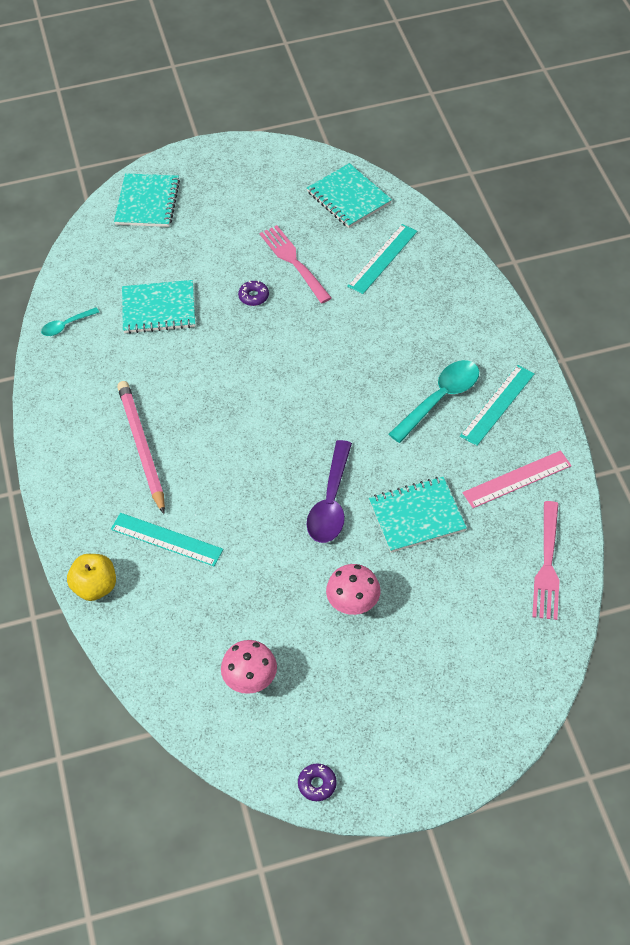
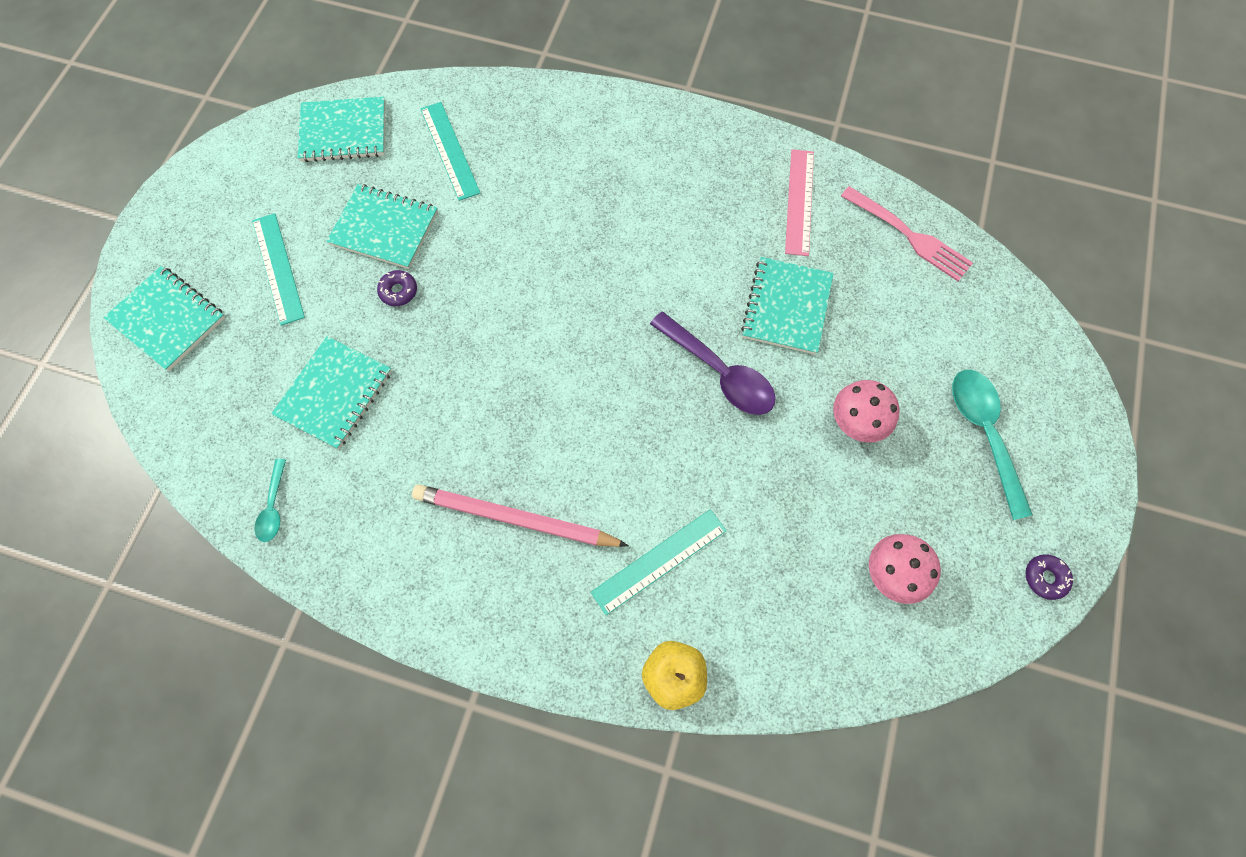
camera: 60 degrees left, 15 degrees up
(294, 262) = (384, 228): pink fork -> turquoise notebook
(440, 399) = (662, 206): turquoise spoon -> turquoise spoon (984, 434)
(497, 405) = (703, 165): turquoise ruler -> turquoise ruler (278, 268)

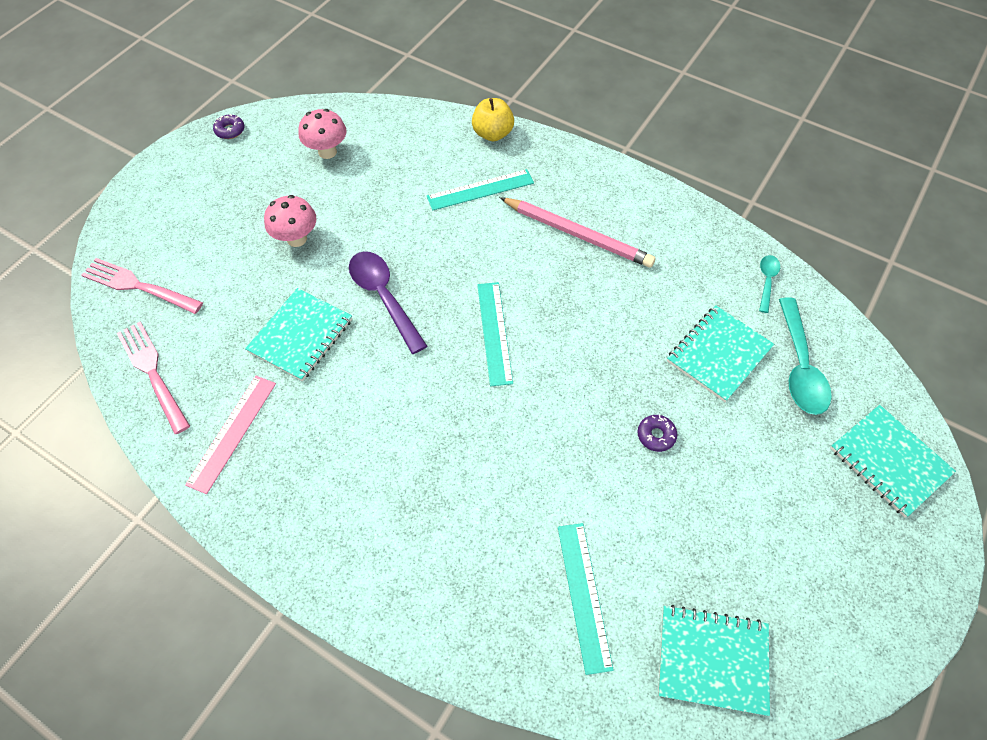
camera: 165 degrees left, 10 degrees down
(278, 268) = (781, 490): turquoise ruler -> turquoise ruler (494, 332)
(384, 228) = (667, 510): turquoise notebook -> none
(984, 434) = (207, 212): turquoise spoon -> turquoise spoon (799, 366)
(991, 320) = (138, 286): none -> pink fork

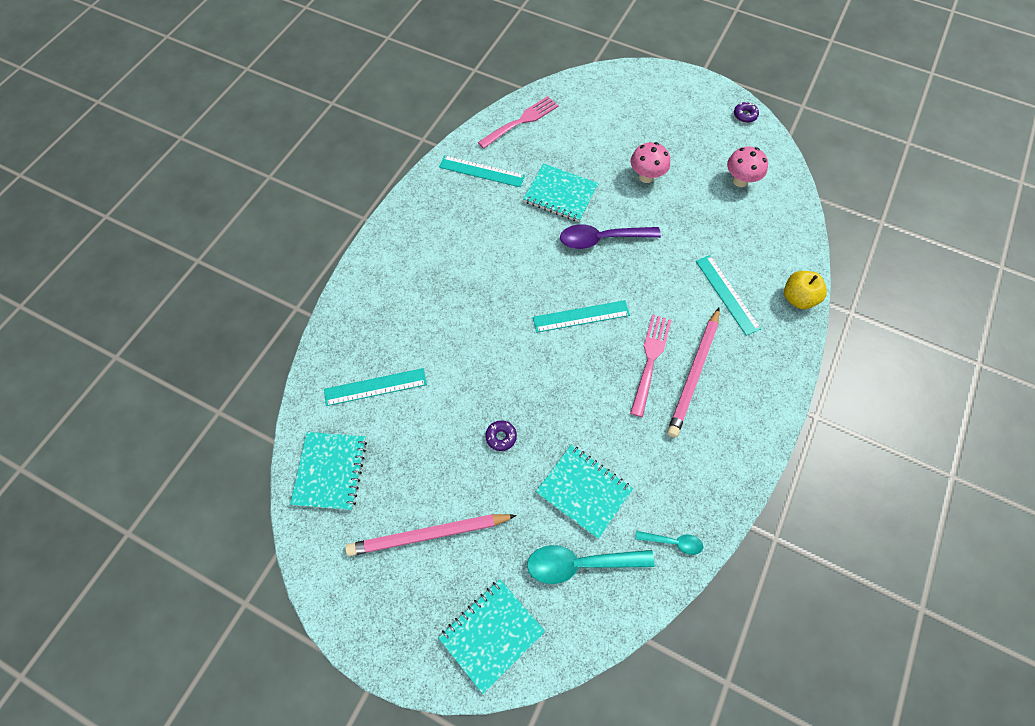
camera: 85 degrees right, 5 degrees up
(138, 286) = (587, 98): pink fork -> pink fork (650, 360)
(232, 432) = (481, 171): pink ruler -> turquoise ruler
(384, 297) = (602, 239): purple spoon -> purple spoon turned 150 degrees counterclockwise
(786, 526) = (429, 534): none -> pink pencil

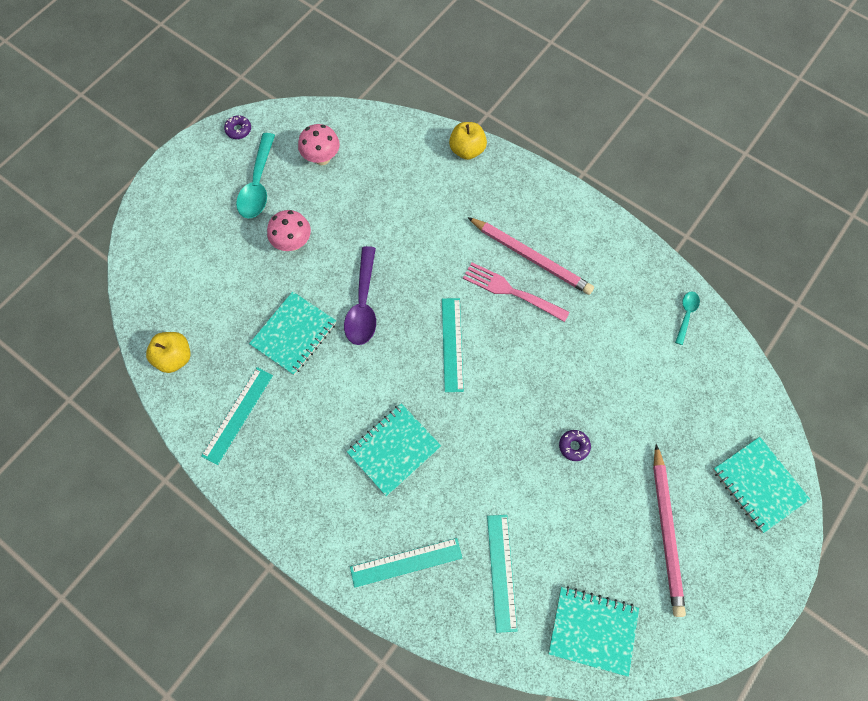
camera: 80 degrees left, 5 degrees up
(521, 121) = (175, 357): pink fork -> yellow apple
(580, 564) = (700, 396): turquoise spoon -> turquoise spoon (258, 184)
(584, 491) = (635, 379): turquoise notebook -> turquoise notebook (394, 449)
(727, 294) = (451, 206): turquoise ruler -> turquoise ruler (406, 562)

